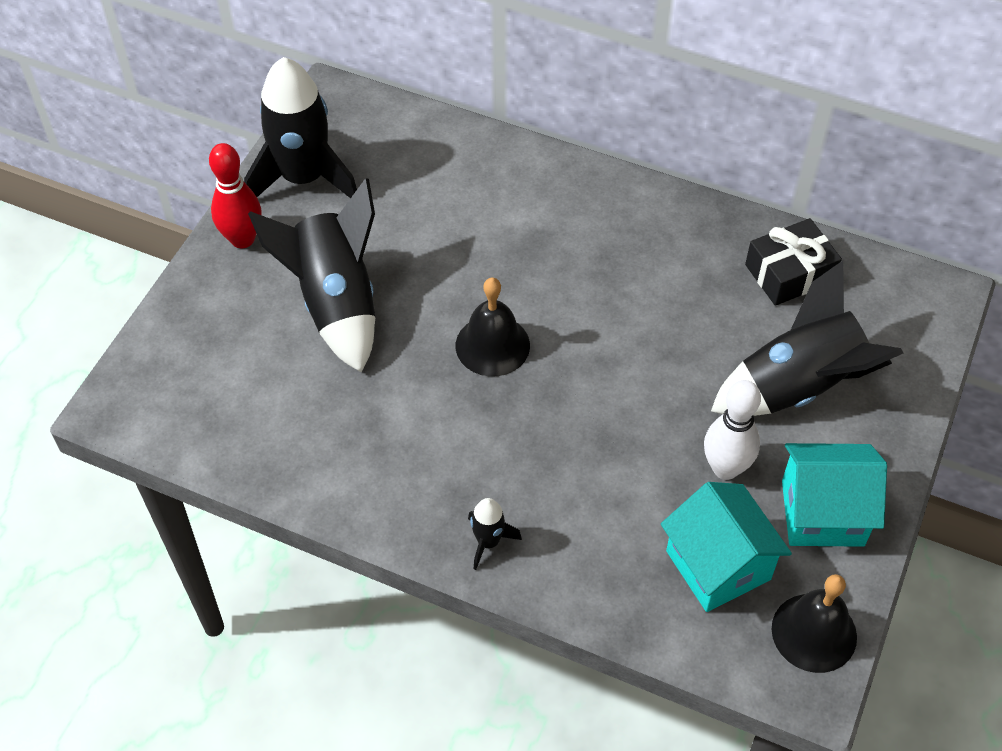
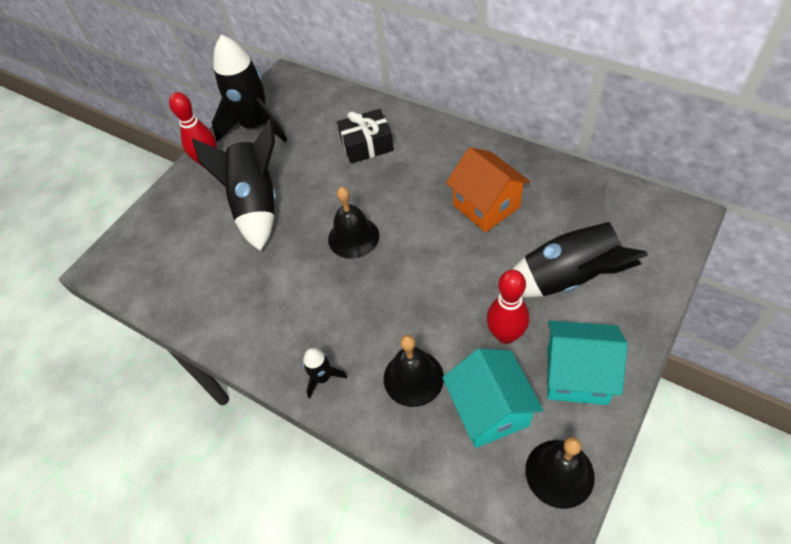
camera: 15 degrees right, 0 degrees up
(611, 532) = (413, 378): none -> black bell
(675, 291) = (486, 206): none -> orange house
(725, 468) = (505, 335): white bowling pin -> red bowling pin
(789, 273) = (570, 196): black gift -> black gift (367, 145)

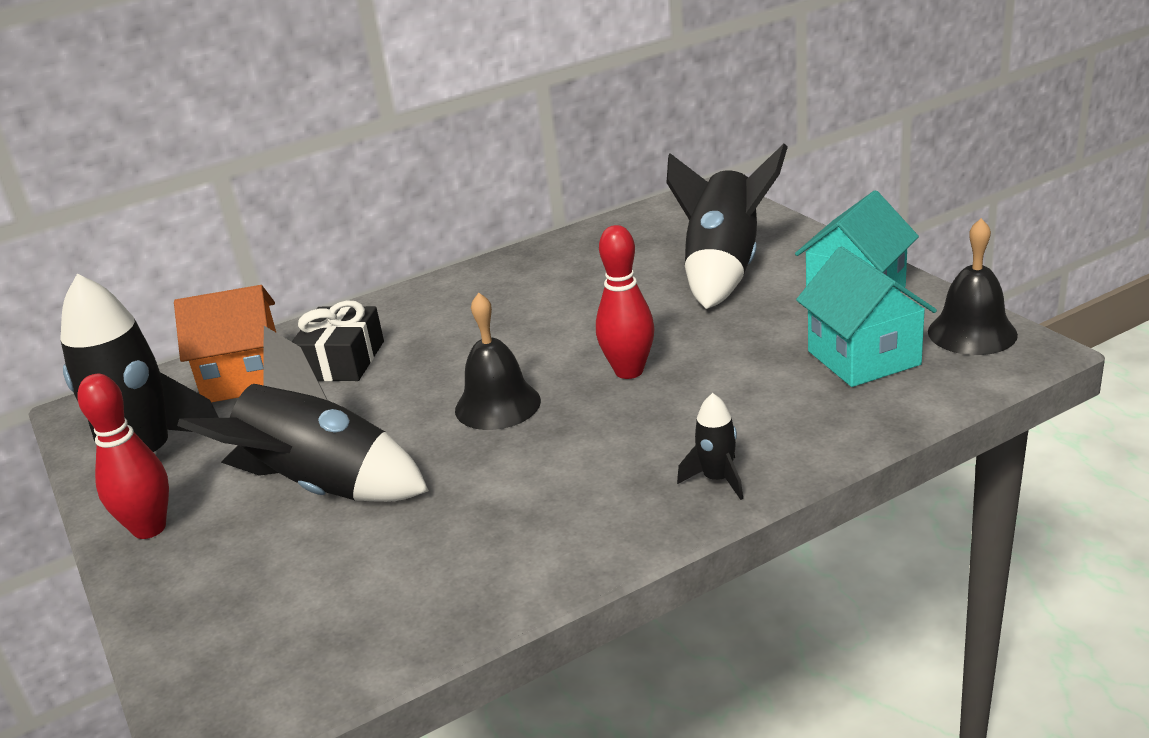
camera: 65 degrees left, 25 degrees down
(413, 378) = (776, 402): black bell -> none
(486, 206) = (564, 296): orange house -> orange house (243, 378)
(490, 410) = (863, 358): turquoise house -> turquoise house turned 60 degrees clockwise
(505, 335) = (767, 325): red bowling pin -> red bowling pin (629, 371)

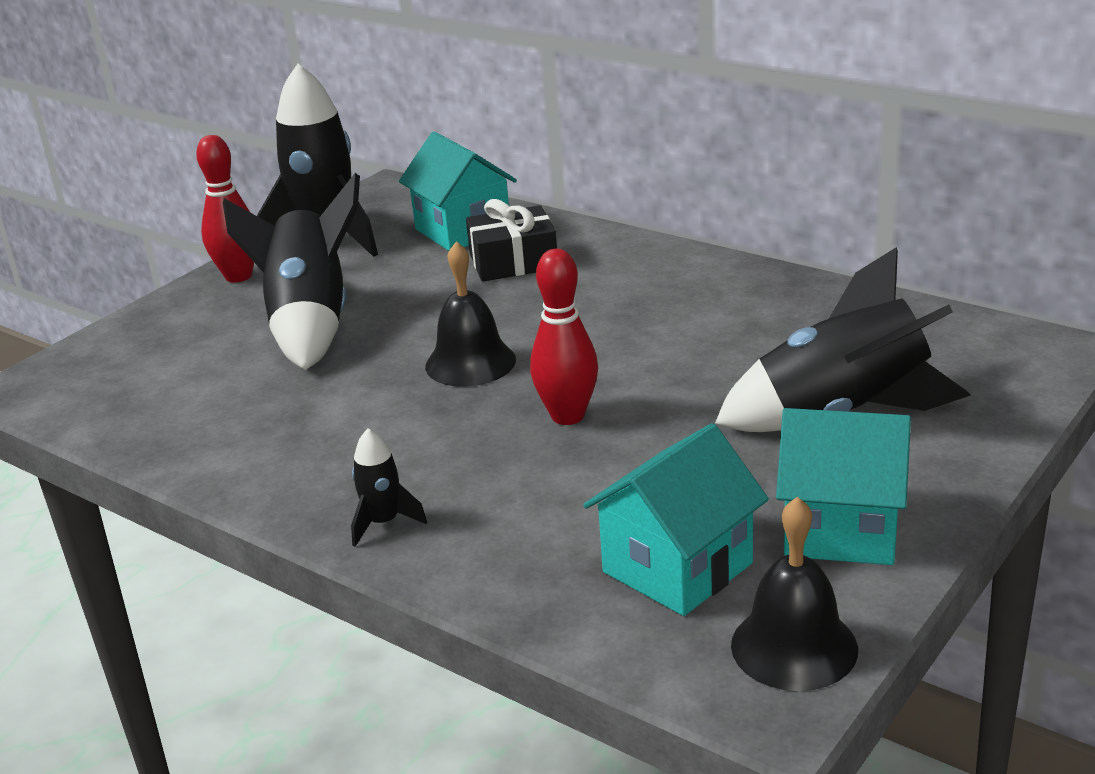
camera: 65 degrees right, 0 degrees up
(243, 378) = (463, 230): orange house -> turquoise house

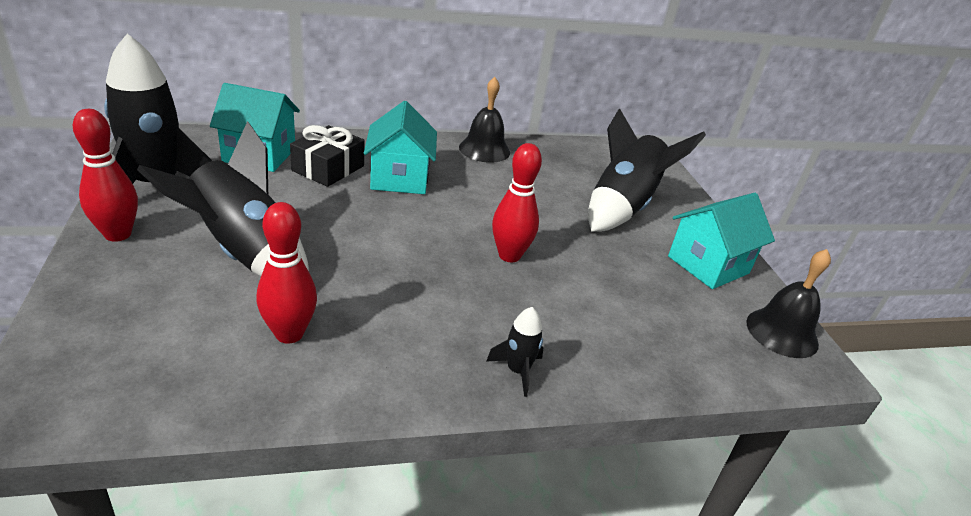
camera: 55 degrees left, 5 degrees up
(245, 405) = (289, 334): none -> red bowling pin
(470, 362) = (403, 242): black bell -> black bell (484, 149)
(677, 567) = (686, 318): turquoise house -> turquoise house (399, 178)

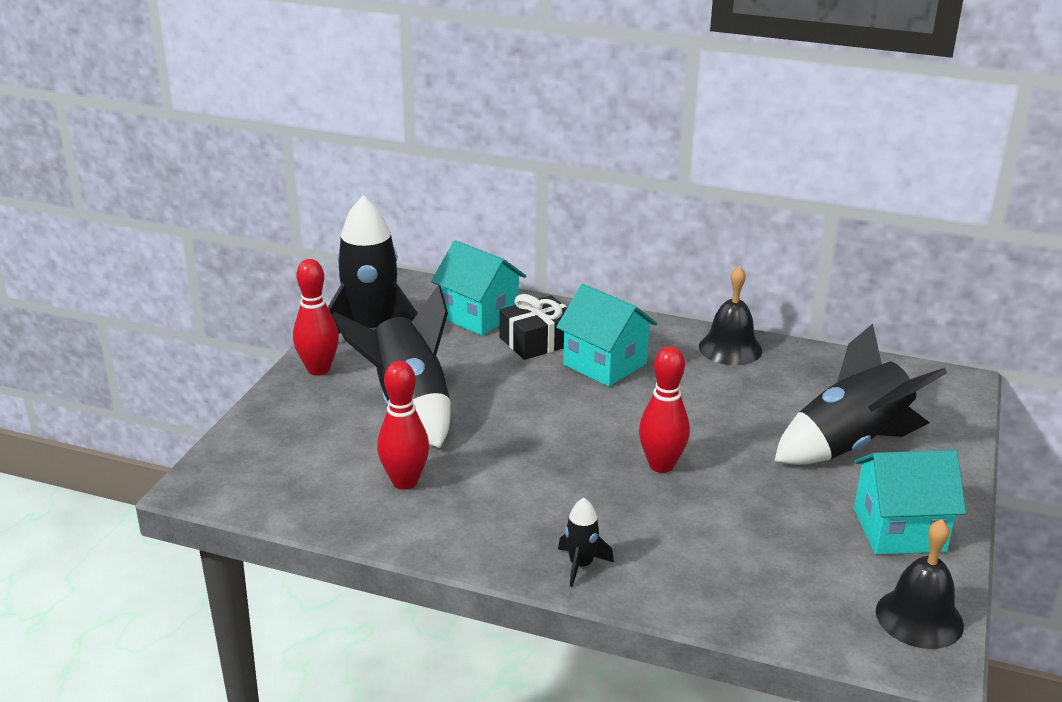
camera: 35 degrees right, 5 degrees down
(399, 178) = (605, 364): turquoise house -> turquoise house turned 75 degrees counterclockwise

